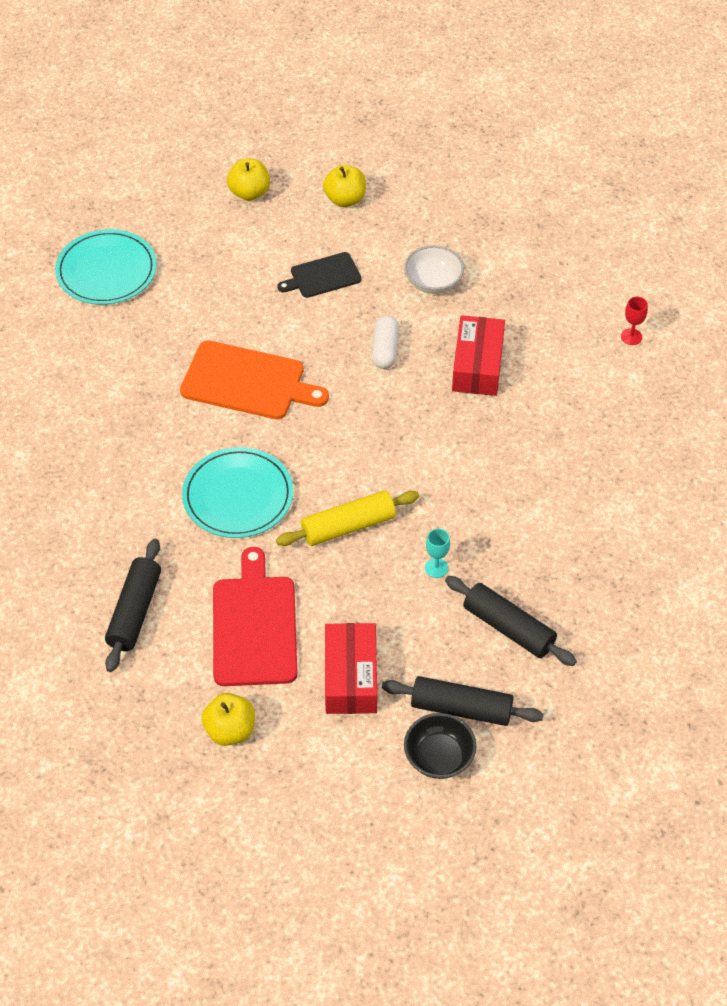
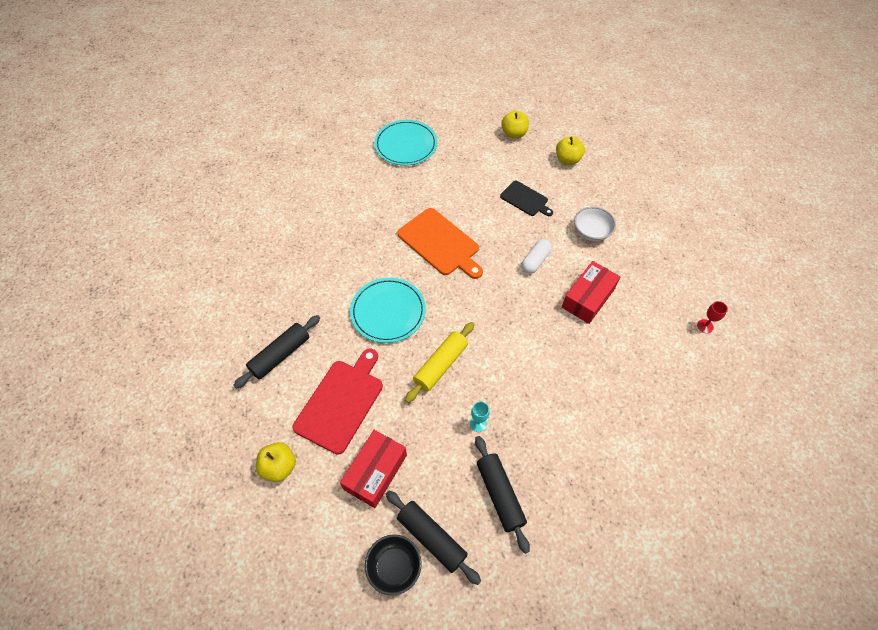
camera: 30 degrees right, 5 degrees up
(322, 276) = (525, 199): black cutting board -> black cutting board turned 150 degrees counterclockwise
(348, 526) = (440, 365): yellow rolling pin -> yellow rolling pin turned 60 degrees counterclockwise

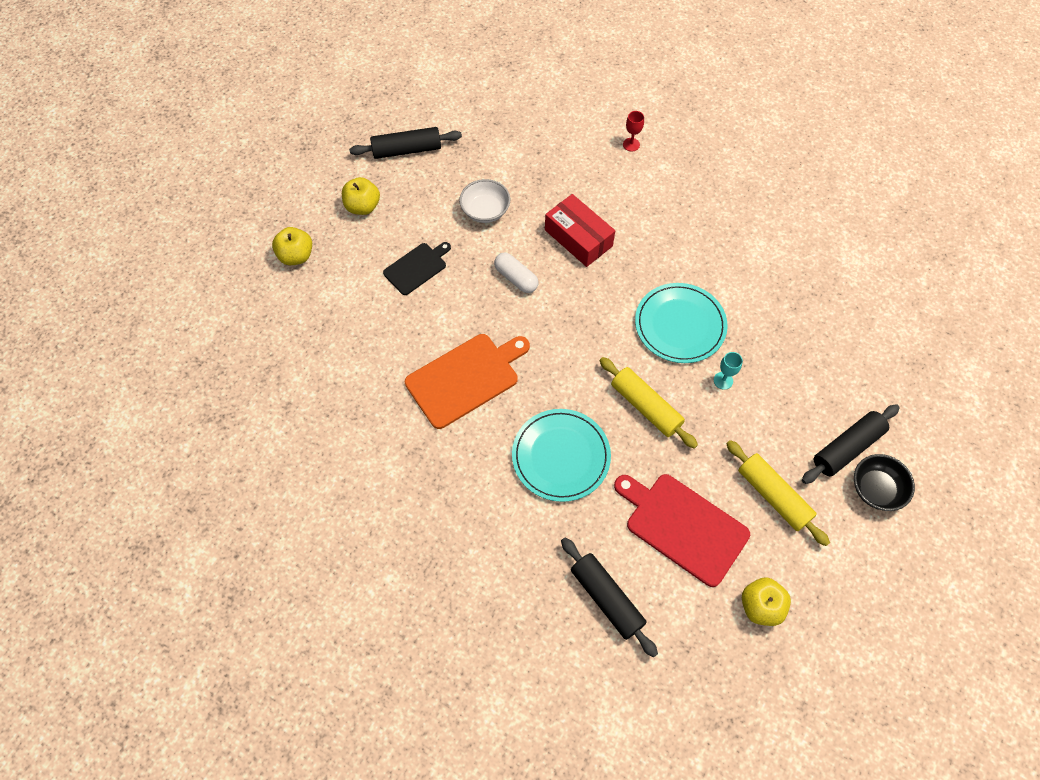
camera: 80 degrees left, 5 degrees up
(375, 472) = (773, 496): red box -> yellow rolling pin
(406, 145) = (272, 395): turquoise plate -> turquoise plate (680, 325)
(500, 494) = (803, 374): black rolling pin -> black rolling pin (407, 150)

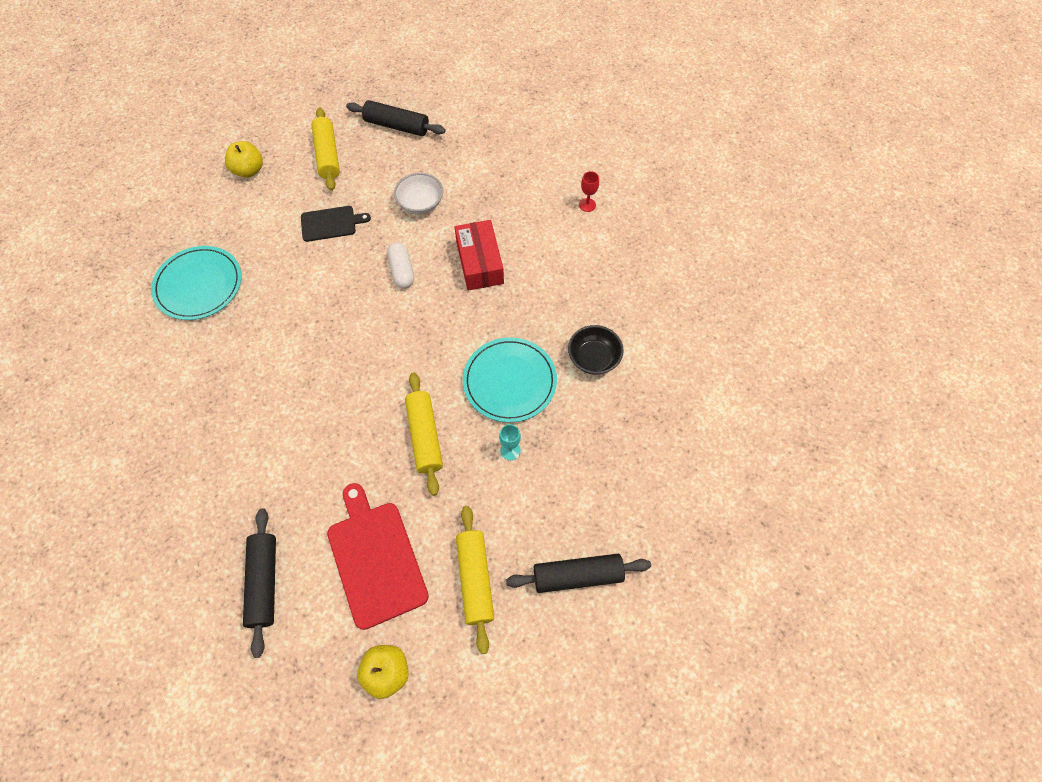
camera: 30 degrees right, 0 degrees up
(363, 206) = (328, 155): yellow apple -> yellow rolling pin
(465, 378) = (298, 332): orange cutting board -> none
(561, 456) = (322, 439): turquoise plate -> turquoise plate (199, 285)
(876, 489) = (576, 630): black bowl -> black bowl (593, 358)

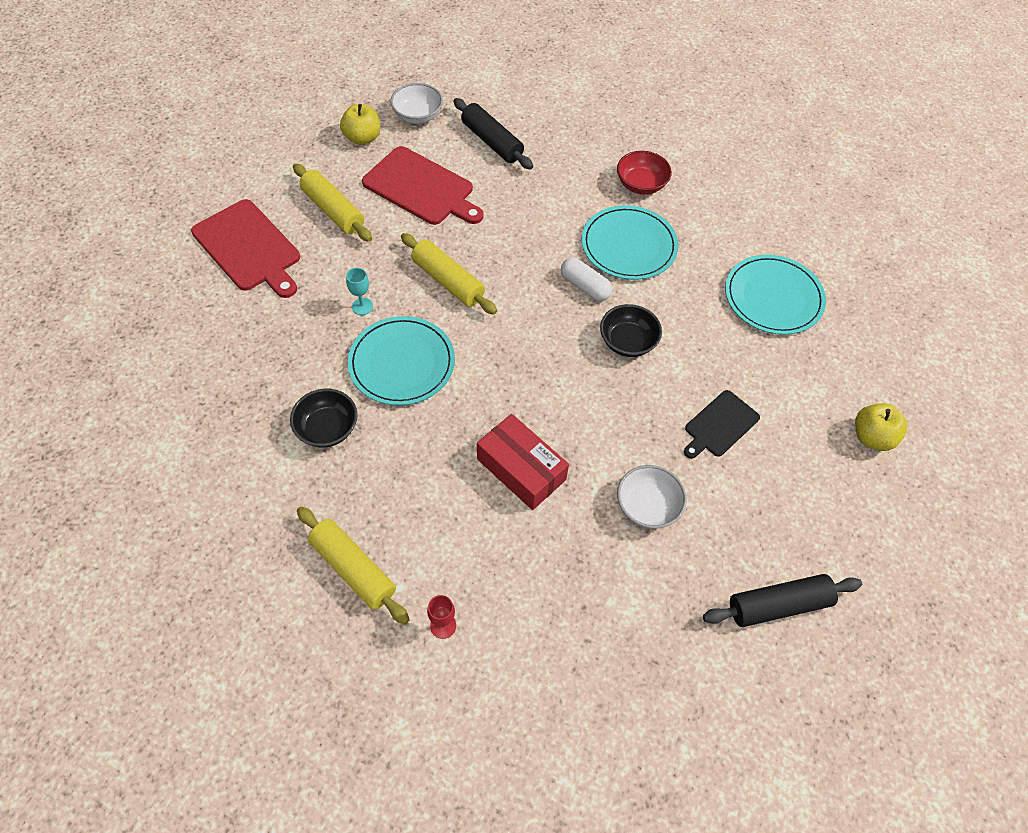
camera: 145 degrees right, 5 degrees down
(183, 444) = (641, 184): none -> red bowl
(254, 387) = (629, 245): none -> turquoise plate
(307, 673) = (418, 115): none -> white bowl
(328, 155) = (812, 508): yellow rolling pin -> yellow rolling pin (353, 569)
(334, 308) = (627, 342): none -> black bowl
(402, 271) = (596, 414): white capsule -> white capsule (585, 286)
(577, 576) = (249, 248): black rolling pin -> red cutting board

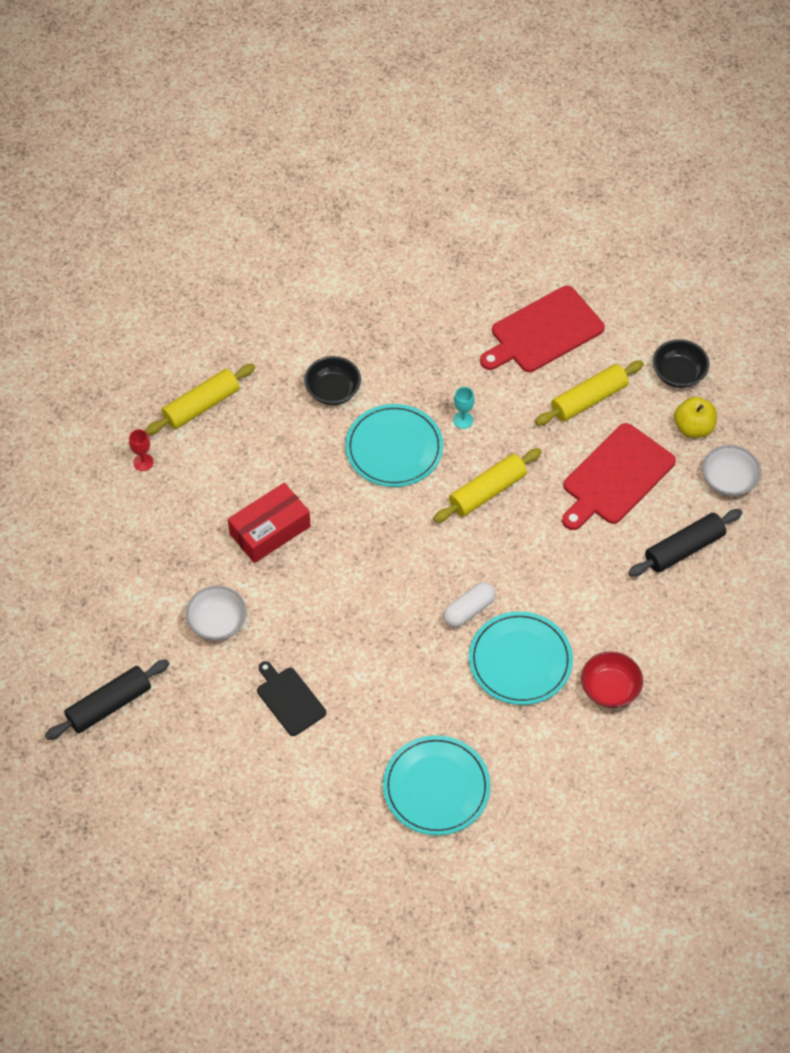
camera: 100 degrees right, 0 degrees up
(627, 342) = (395, 637): black bowl -> black bowl (678, 374)
(778, 605) = (109, 705): black rolling pin -> black rolling pin turned 60 degrees clockwise
(872, 437) = (255, 833): yellow apple -> none

